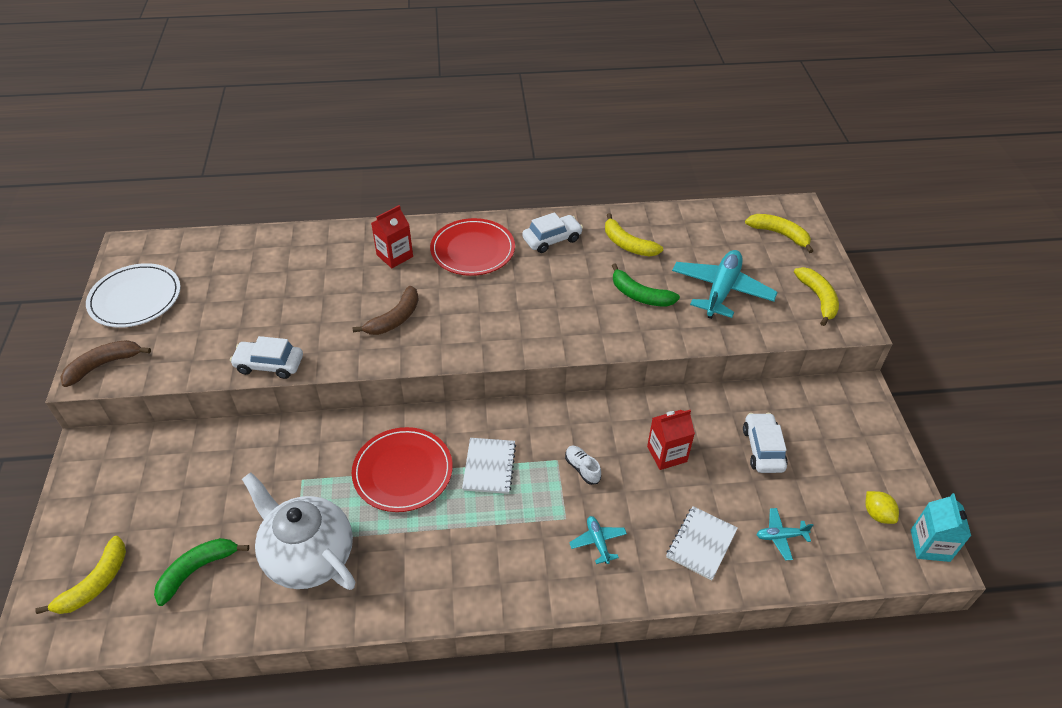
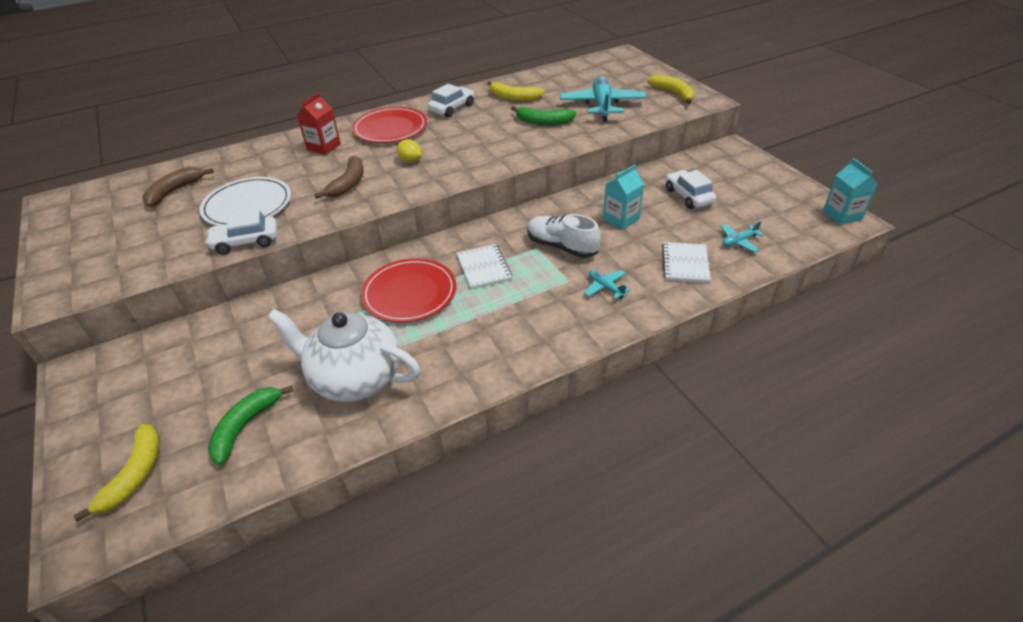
camera: 20 degrees left, 5 degrees down
(104, 365) = (67, 287): brown banana -> brown banana (175, 191)
(135, 298) = (79, 233): white plate -> white plate (247, 205)
(582, 468) = (561, 246): white shoe -> white shoe, size x1.81
(667, 454) = (621, 219): red carton -> turquoise carton
(779, 234) = (621, 68): yellow banana -> none
(877, 514) = (794, 209): yellow lemon -> yellow lemon (410, 160)

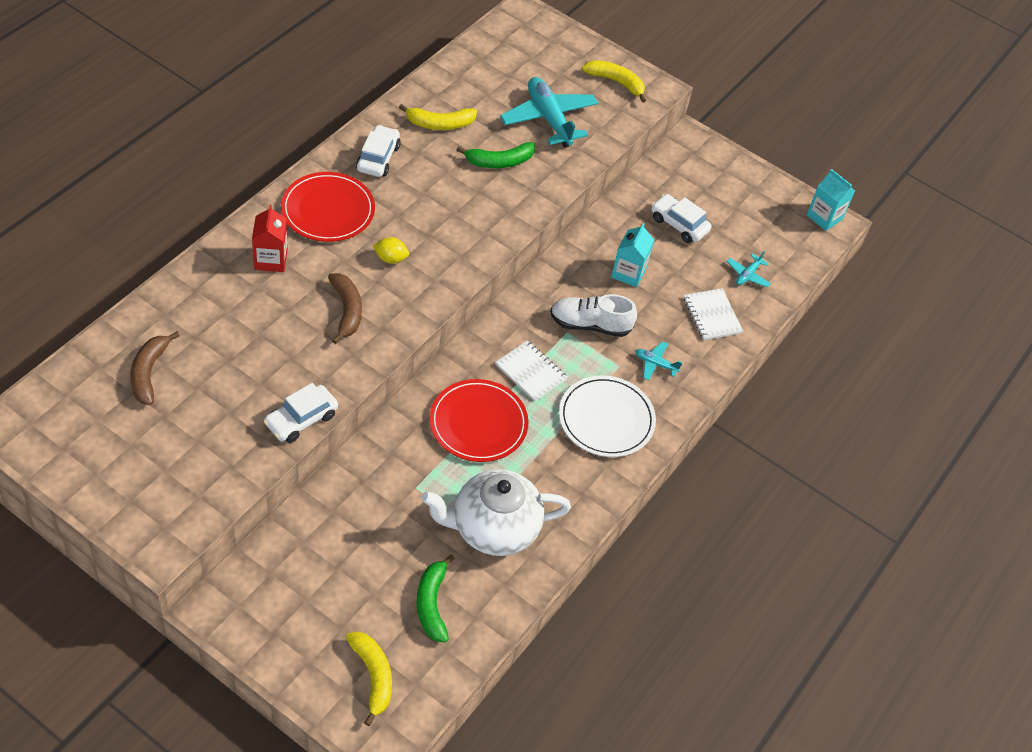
camera: 35 degrees left, 10 degrees up
(247, 205) = (257, 371): white plate -> white plate (606, 419)

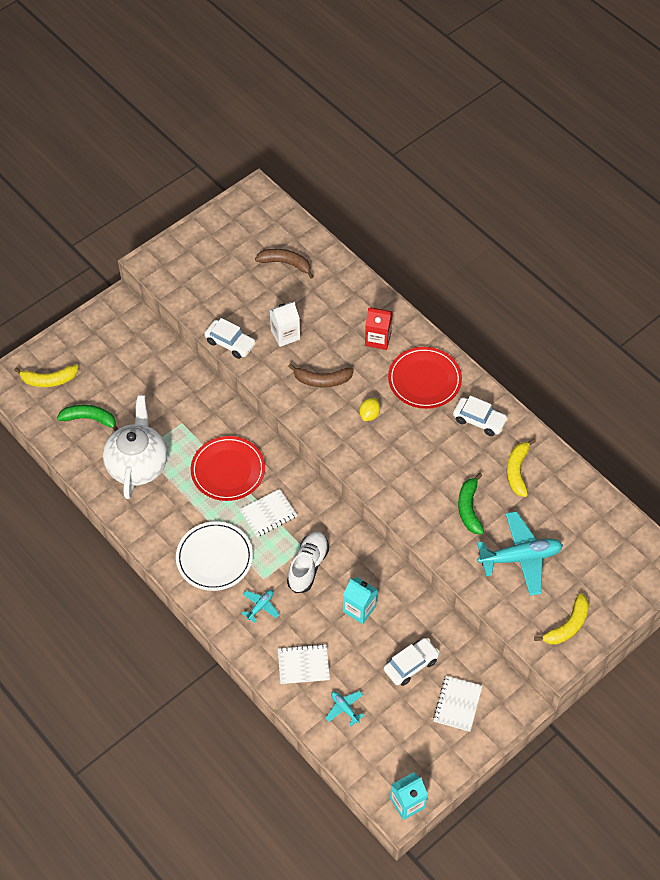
camera: 110 degrees right, 5 degrees up
(277, 358) = (285, 335): none -> white carton
(301, 419) = (230, 343): white car -> white car turned 150 degrees clockwise
(708, 185) = (457, 704): none -> white notebook

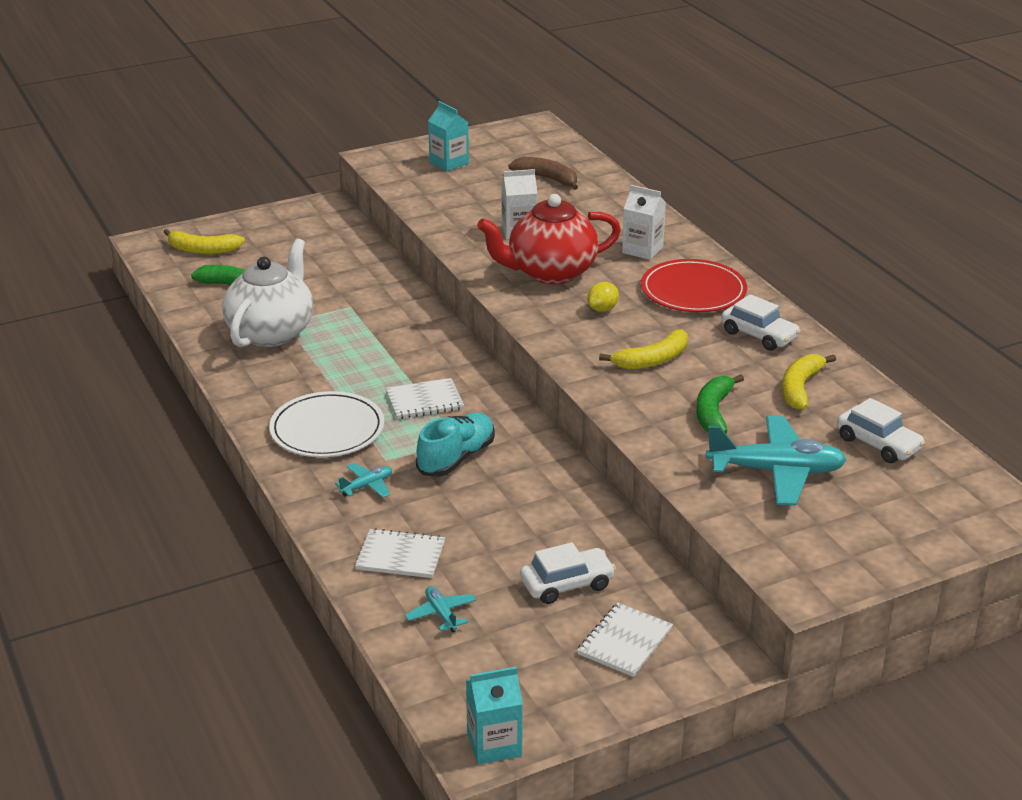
camera: 15 degrees right, 25 degrees down
(228, 470) = (389, 354): red plate -> none
(230, 343) = (443, 228): white car -> white car (878, 444)
(308, 566) = (456, 458): white shoe -> turquoise shoe
(322, 380) = (550, 272): brown banana -> red teapot
(359, 609) = (512, 512): turquoise carton -> turquoise carton (449, 163)
(378, 339) = (642, 250): red carton -> white carton
(567, 626) = (830, 555): yellow banana -> yellow banana (652, 360)

